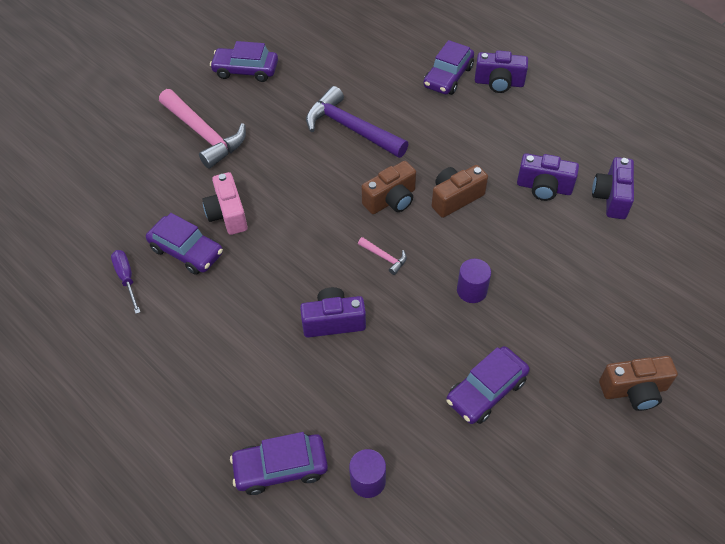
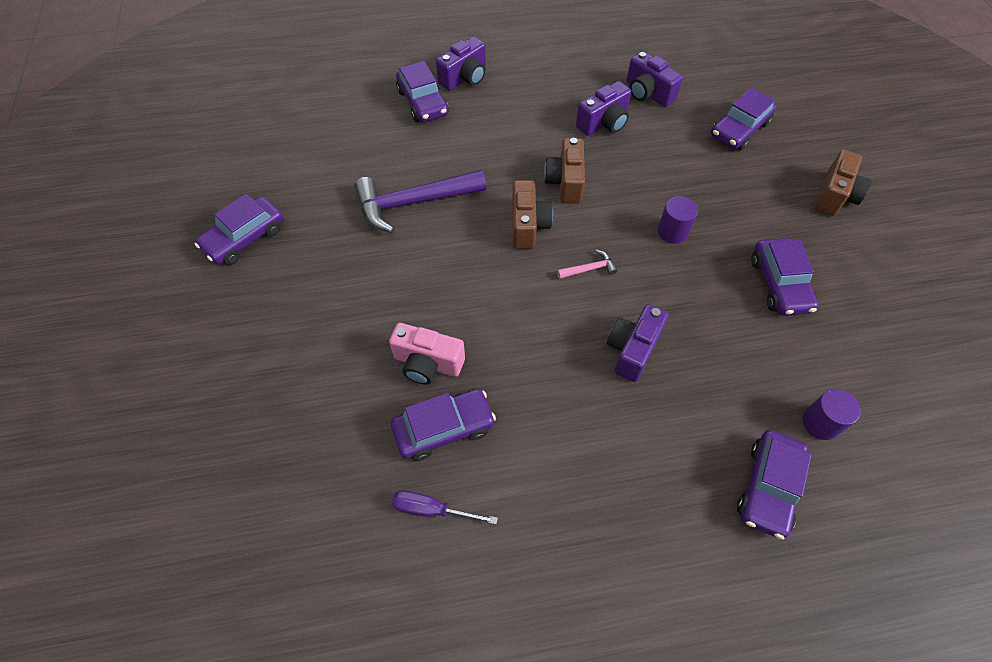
camera: 55 degrees left, 5 degrees up
(204, 134) = (296, 324): pink hammer -> none
(639, 281) = (739, 129): none -> purple car

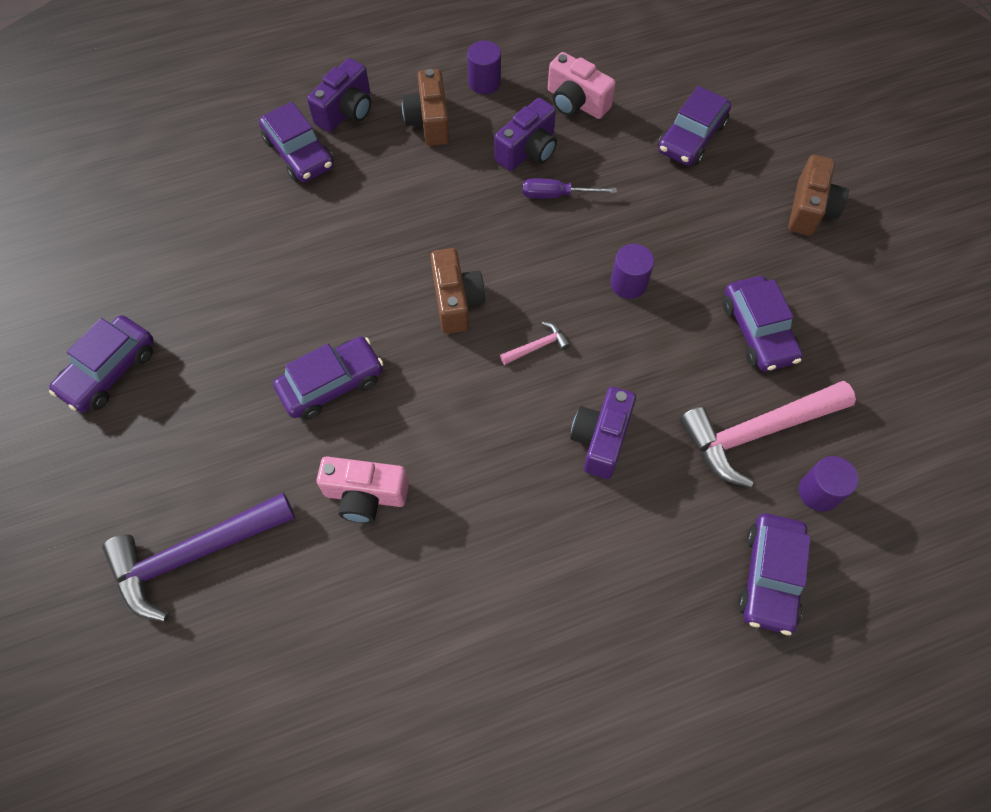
camera: 10 degrees left, 5 degrees up
(413, 202) = (312, 291): purple hammer -> purple hammer (194, 554)
(432, 510) = (401, 670): purple screwdriver -> purple screwdriver (556, 195)
(444, 428) = (398, 571): purple car -> purple car (331, 384)
(565, 182) = (493, 237): brown camera -> brown camera (429, 121)
(576, 70) = (484, 82): none -> purple cylinder
(647, 93) = (576, 102): purple camera -> pink camera
(769, 364) = (757, 432): none -> pink hammer

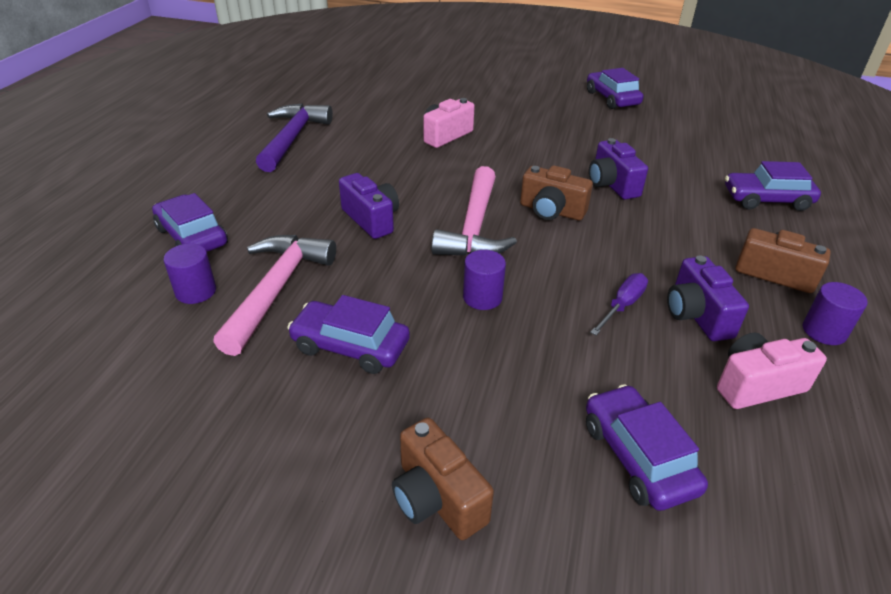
camera: 125 degrees right, 25 degrees down
(194, 554) = (473, 91): purple hammer -> purple hammer (293, 138)
(331, 384) = (532, 149): purple car -> none
(346, 111) = (812, 236): purple camera -> purple camera (612, 185)
(537, 346) = (474, 227): pink hammer -> pink hammer, size x2.35

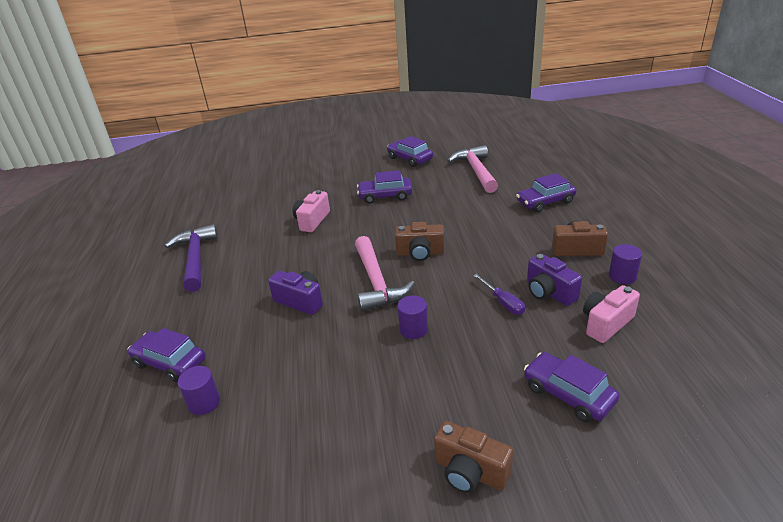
camera: 20 degrees left, 5 degrees down
(277, 289) = (266, 377): pink hammer -> pink hammer (476, 171)
(350, 346) = (347, 397): purple car -> purple car (385, 196)
(612, 185) = (447, 222): purple camera -> none
(622, 306) = (503, 302): purple screwdriver -> purple screwdriver turned 135 degrees clockwise

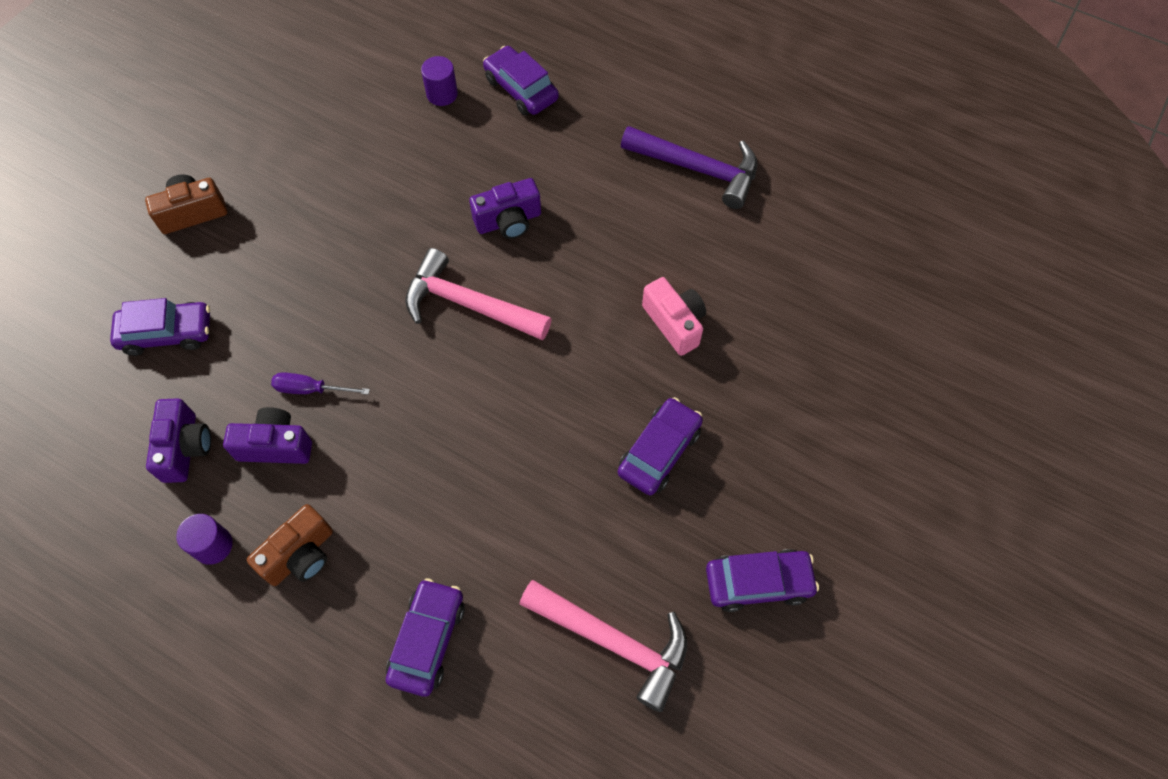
camera: 125 degrees right, 30 degrees up
(170, 362) = (521, 89): purple car -> purple car turned 105 degrees counterclockwise
(413, 329) = (362, 284): purple cylinder -> none
(420, 253) = (476, 385): brown camera -> none
(606, 323) = (185, 448): pink camera -> purple camera

